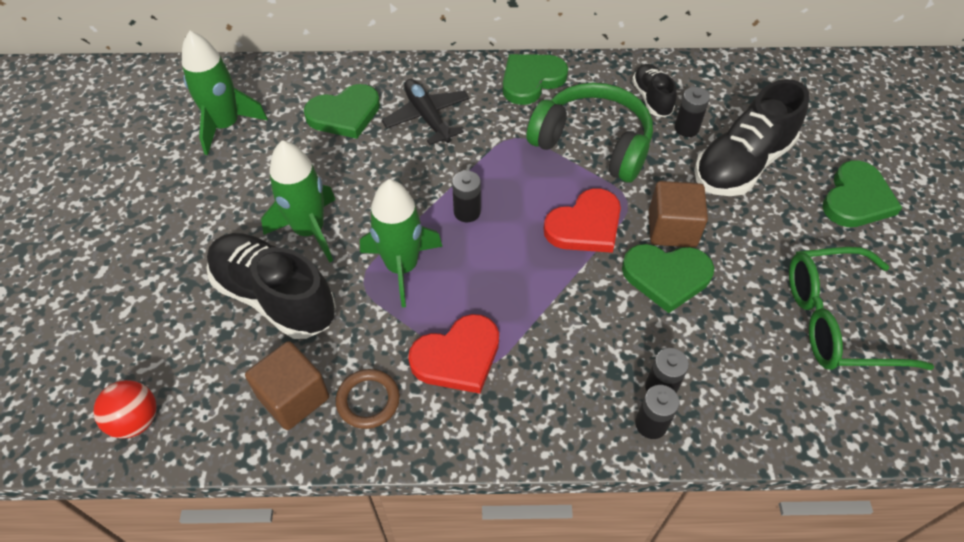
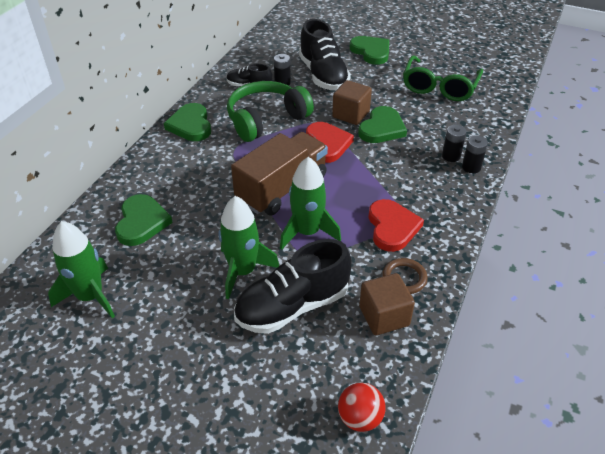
camera: 65 degrees left, 10 degrees down
(427, 117) = (182, 181): black plane -> none
(467, 212) = (282, 189): black battery -> brown truck

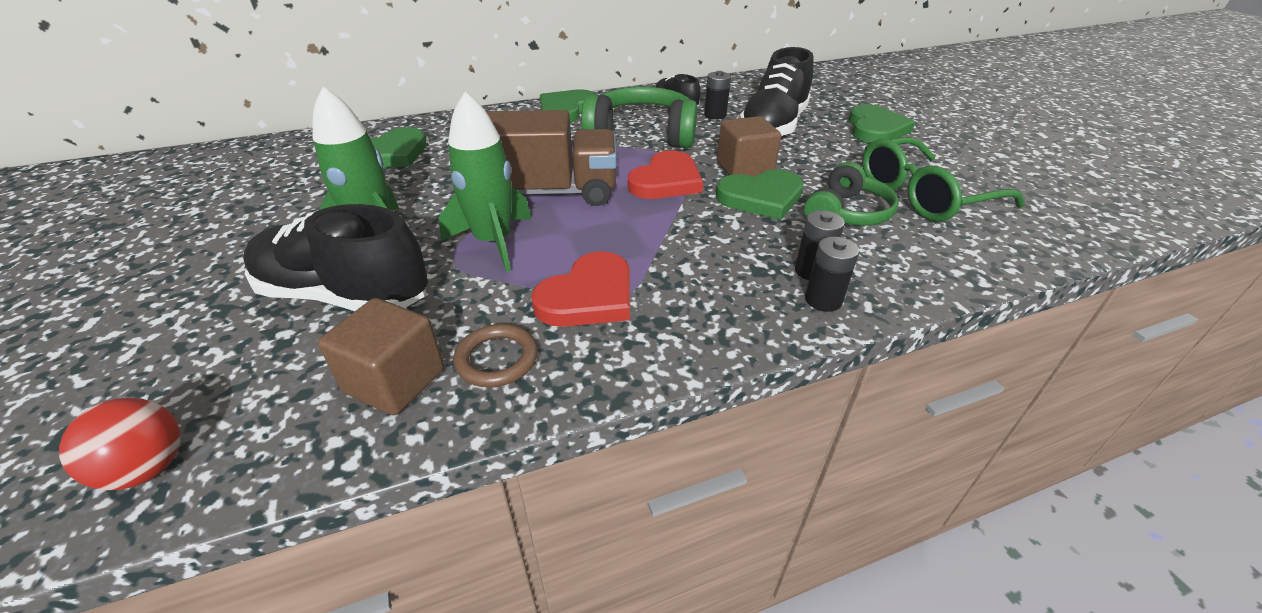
camera: 45 degrees right, 5 degrees down
(90, 296) = (256, 180): green rocket -> none
(425, 116) = (846, 213): none -> green headphones

